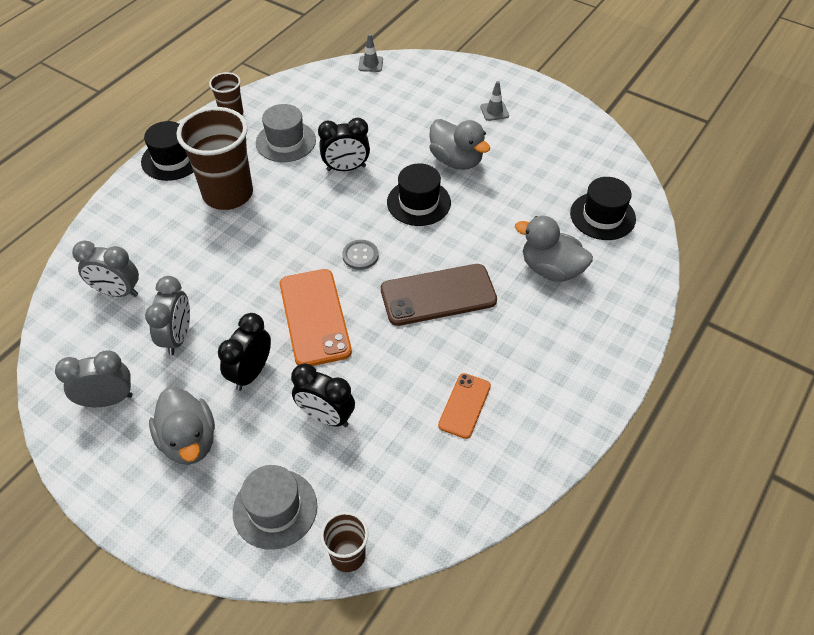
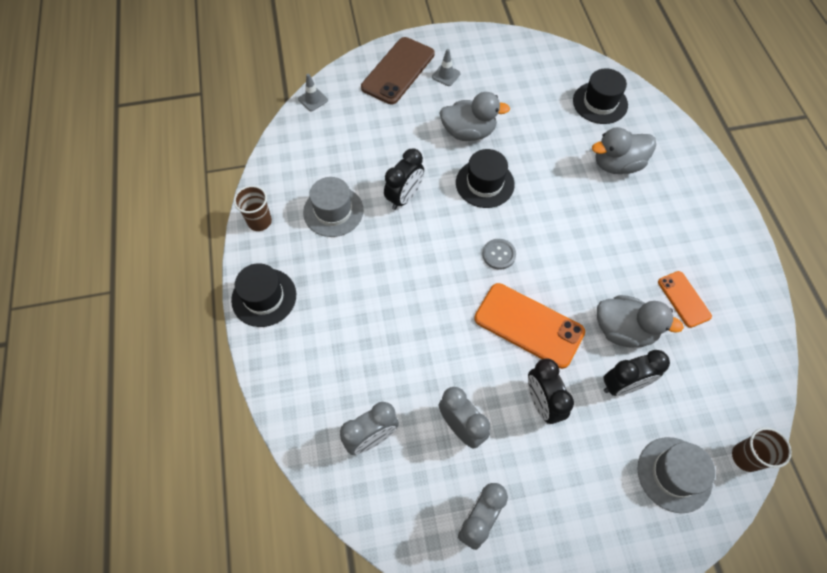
camera: 45 degrees left, 10 degrees up
(189, 440) = (568, 488): grey duck -> grey duck (624, 330)
(228, 194) = (347, 288): brown cup -> none
(438, 295) = (579, 239): brown phone -> brown phone (398, 71)

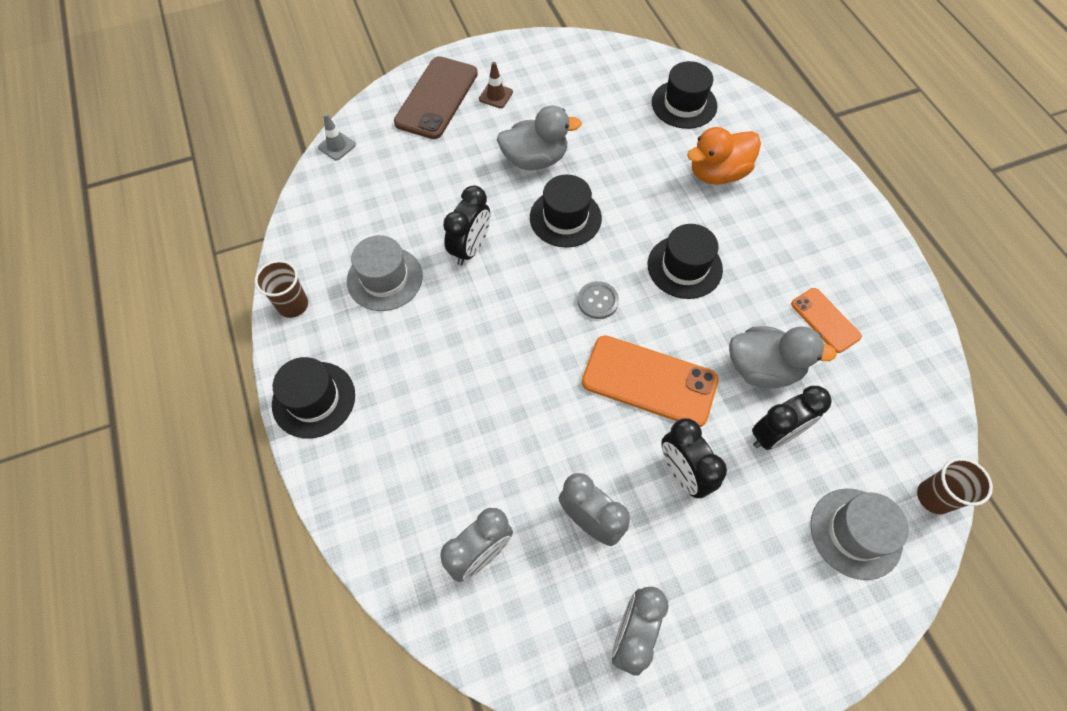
camera: 10 degrees left, 0 degrees up
(446, 75) = (495, 96): grey traffic cone -> brown traffic cone
(575, 238) = (684, 267): none -> black hat
(617, 164) = (717, 173): grey duck -> orange duck

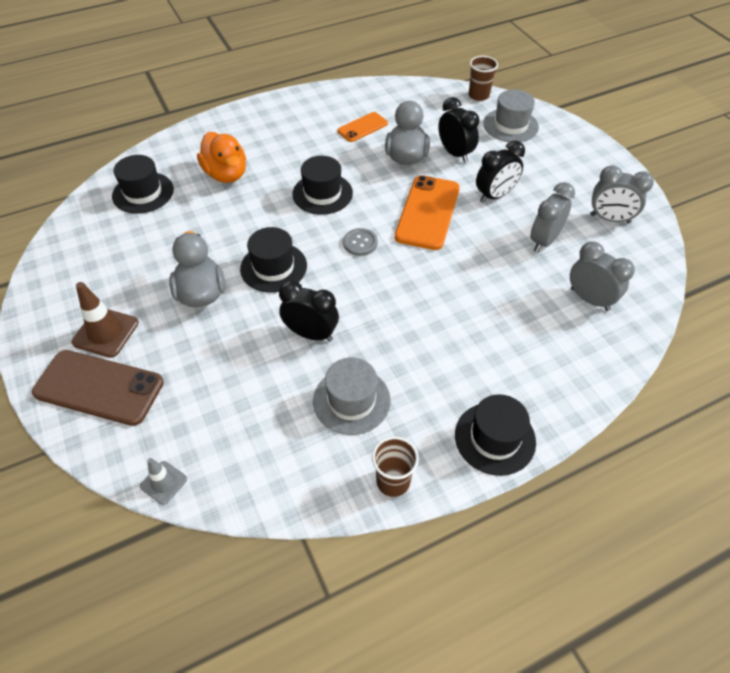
camera: 95 degrees left, 10 degrees down
(495, 96) = (106, 332): brown traffic cone -> brown traffic cone, size x1.66

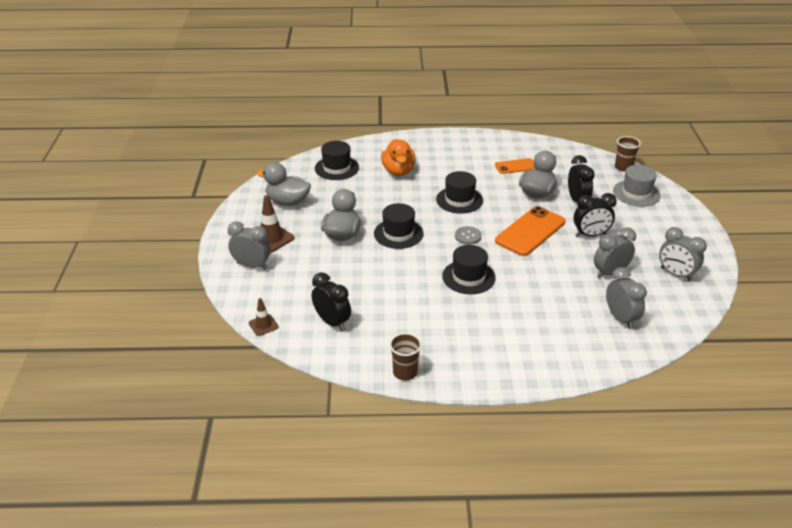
camera: 25 degrees right, 15 degrees down
(99, 387) = (252, 266): brown phone -> grey clock
(101, 265) = (288, 202): none -> grey duck
(163, 482) = (263, 325): grey traffic cone -> brown traffic cone
(311, 334) = (401, 278): black clock -> black clock (332, 322)
(351, 400) = (405, 322): grey hat -> none
(495, 438) = (490, 373): black hat -> black hat (468, 277)

